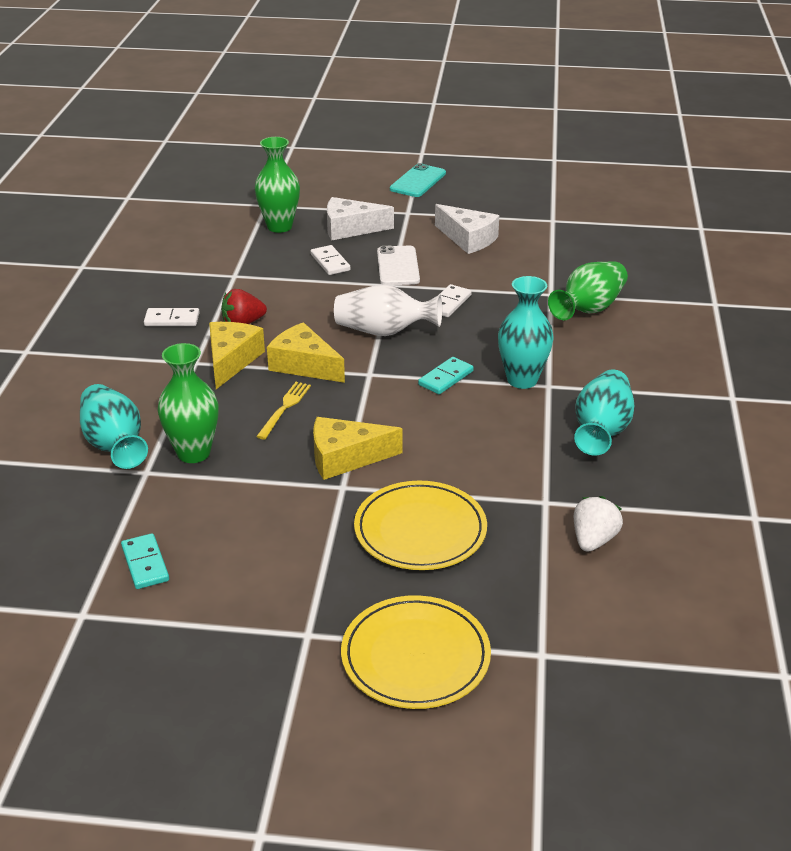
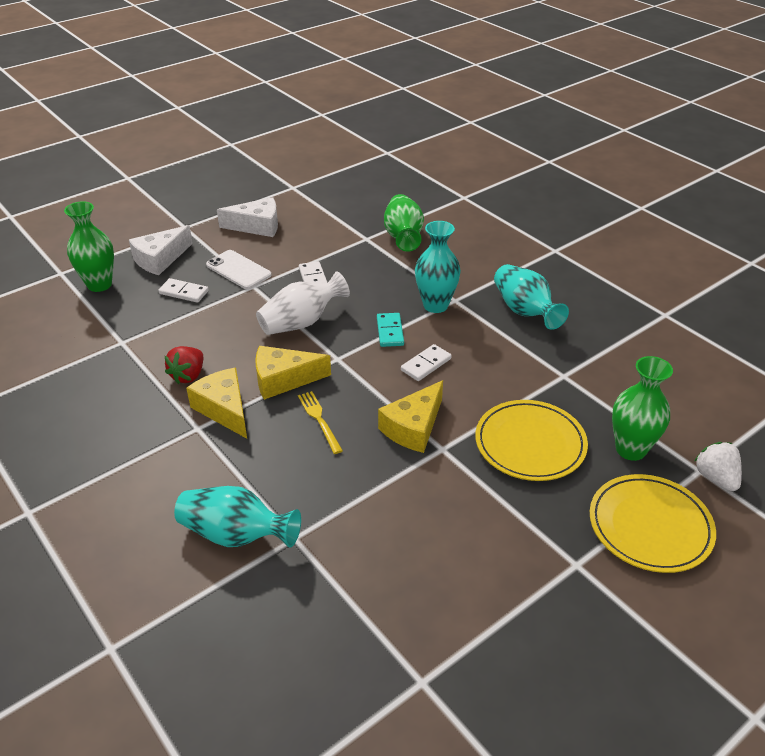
camera: 45 degrees left, 5 degrees up
(145, 564) = (404, 605): turquoise domino -> none
(172, 320) = (124, 406): white domino -> white domino (426, 364)
(193, 453) = (307, 497): green vase -> green vase (630, 449)
(418, 181) = (157, 200): turquoise phone -> none
(593, 540) = (620, 382): white strawberry -> white strawberry (715, 478)

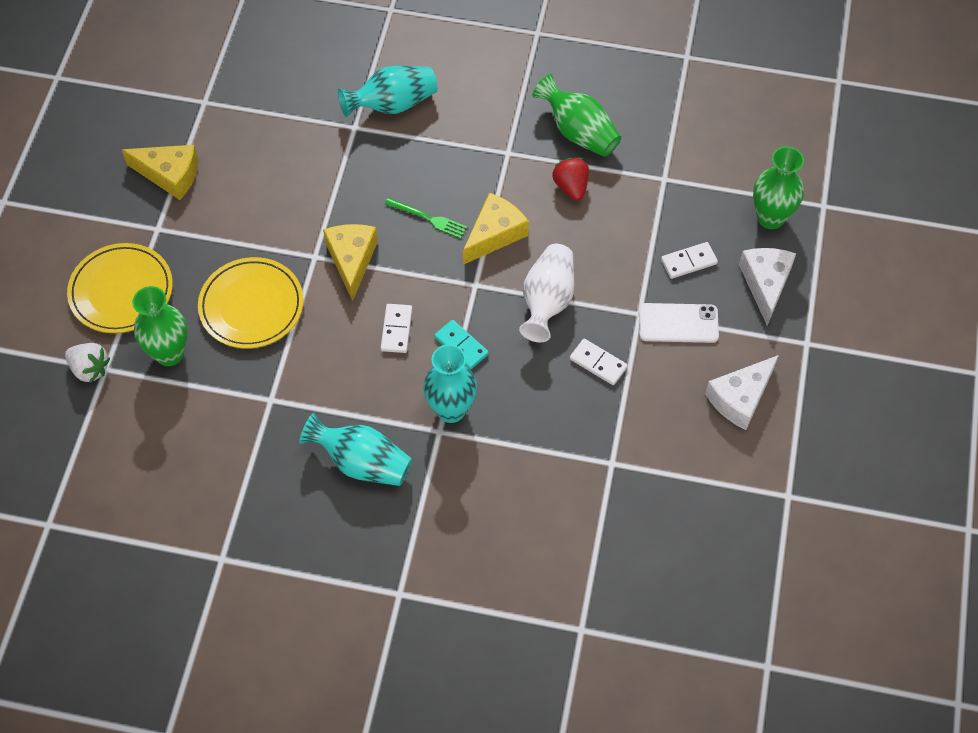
camera: 140 degrees right, 20 degrees up
(224, 409) = (508, 179): yellow cheese -> yellow cheese (170, 175)
(319, 420) = (428, 218): yellow fork -> green fork
(403, 237) = (577, 495): green vase -> green vase (578, 132)

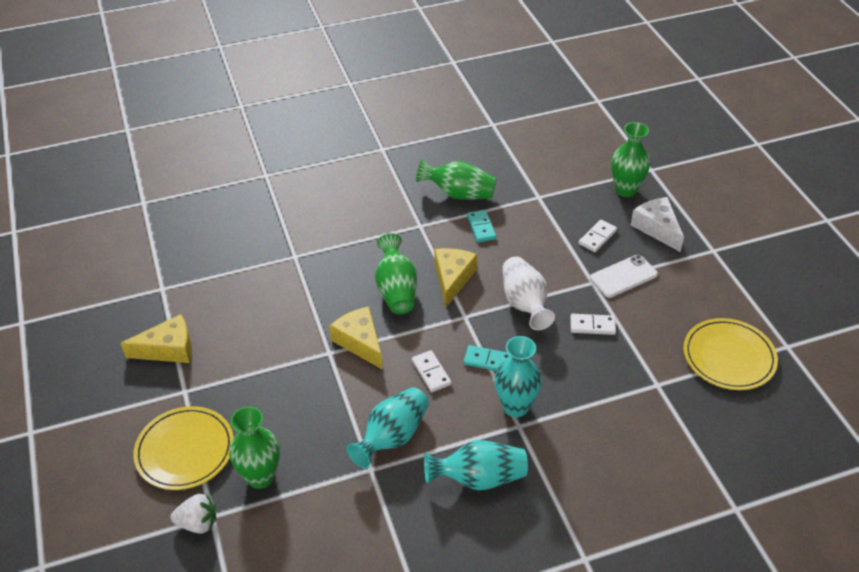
camera: 30 degrees left, 15 degrees down
(251, 306) = (304, 410): yellow plate -> yellow plate (728, 357)
(392, 104) = (313, 231): turquoise vase -> turquoise vase (392, 437)
(428, 218) = (396, 290): green fork -> green vase
(571, 187) = (481, 227): red strawberry -> turquoise domino
(740, 398) = (703, 302): white cheese -> none

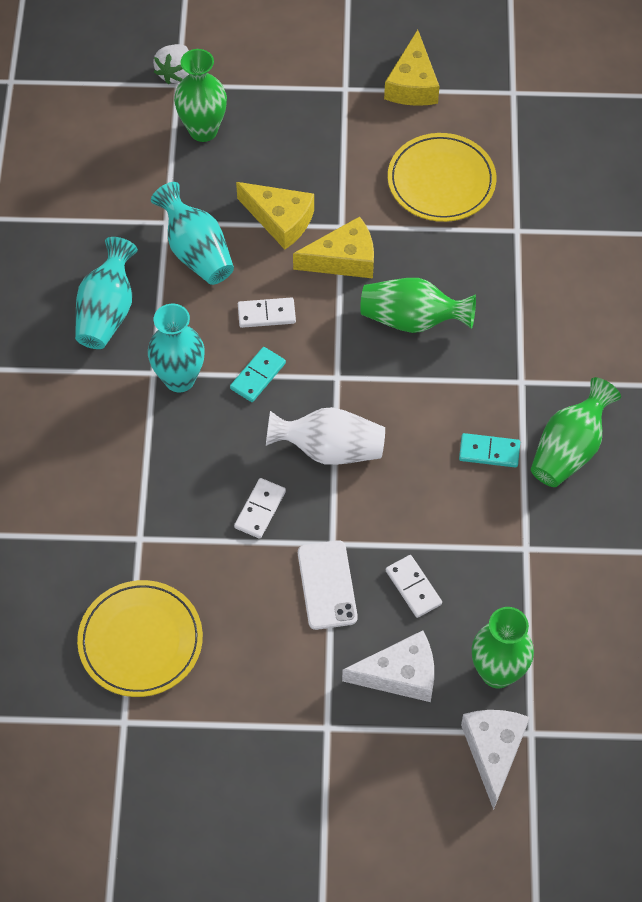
camera: 110 degrees right, 15 degrees up
(185, 450) = (266, 77): yellow plate -> yellow plate (441, 181)
(452, 279) = (406, 385): yellow cheese -> yellow cheese (280, 220)
(673, 181) = (493, 751): none -> white cheese

